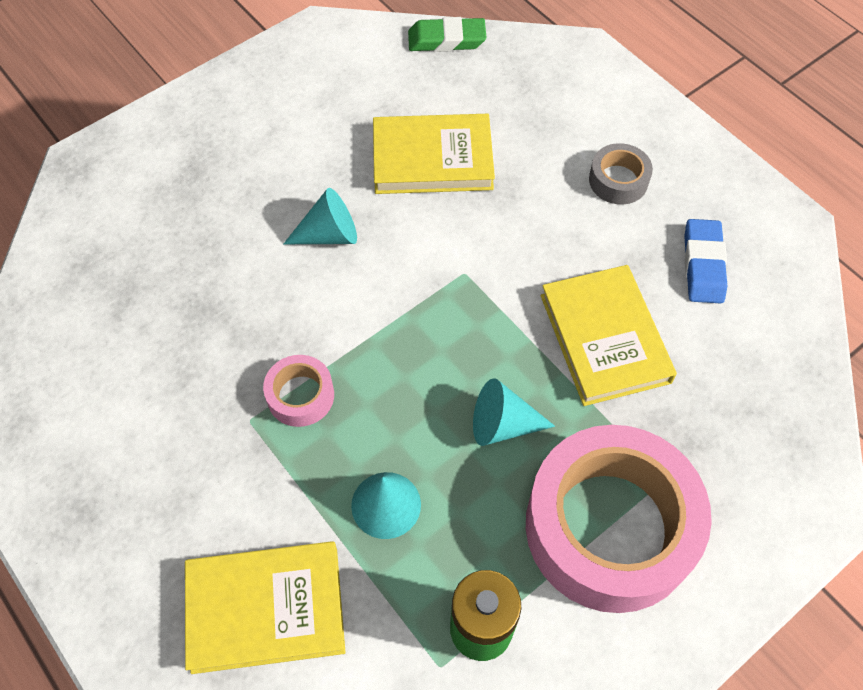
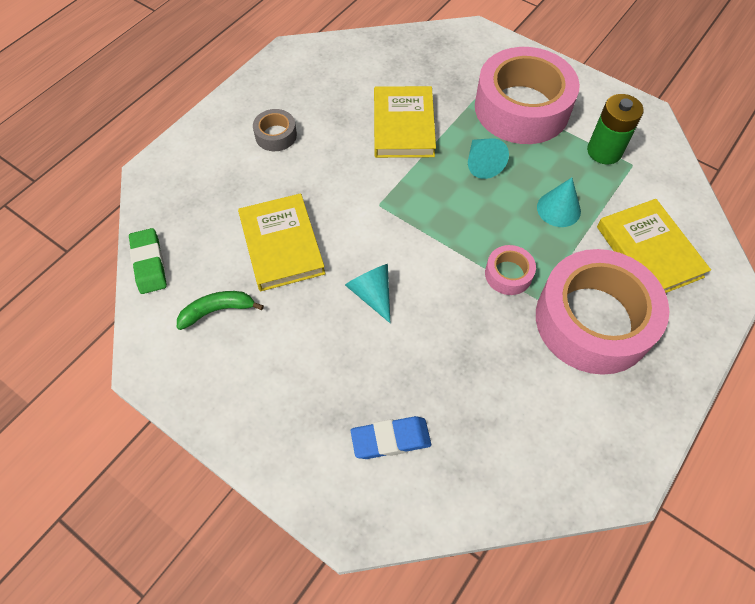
camera: 105 degrees left, 0 degrees up
(190, 477) = (593, 320): none -> pink tape
(363, 90) = (217, 310): none -> green banana
(604, 338) = (403, 126): yellow book -> yellow book turned 60 degrees counterclockwise
(703, 265) = (333, 87): blue eraser -> blue eraser (390, 439)

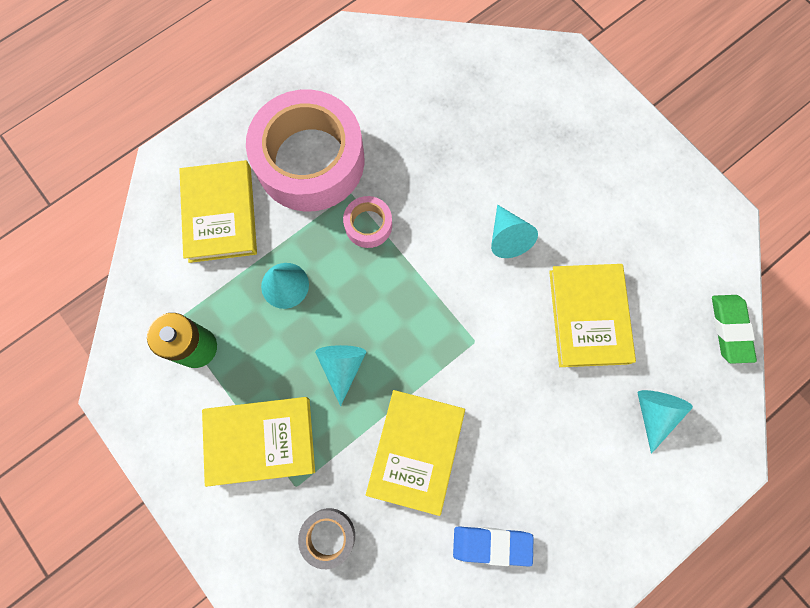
camera: 165 degrees left, 15 degrees up
(217, 187) = (654, 413): none -> turquoise cone
(217, 310) = (660, 258): green banana -> none
(276, 135) = (576, 478): grey tape -> grey tape (328, 536)
(390, 439) = (522, 106): blue eraser -> blue eraser (491, 545)
(522, 108) = (260, 441): pink tape -> yellow book

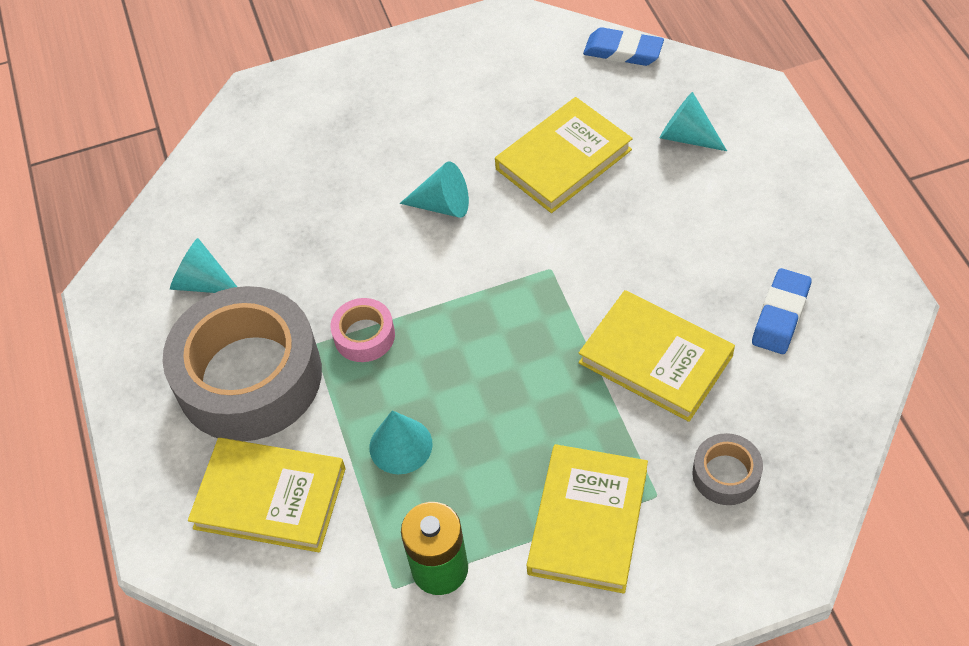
camera: 65 degrees left, 20 degrees down
(310, 160) = (249, 376): pink tape -> grey tape
(342, 367) = (529, 408): turquoise cone -> turquoise cone (203, 283)
(588, 316) = (563, 159): yellow book -> yellow book turned 60 degrees counterclockwise
(729, 329) = (623, 51): green eraser -> blue eraser

